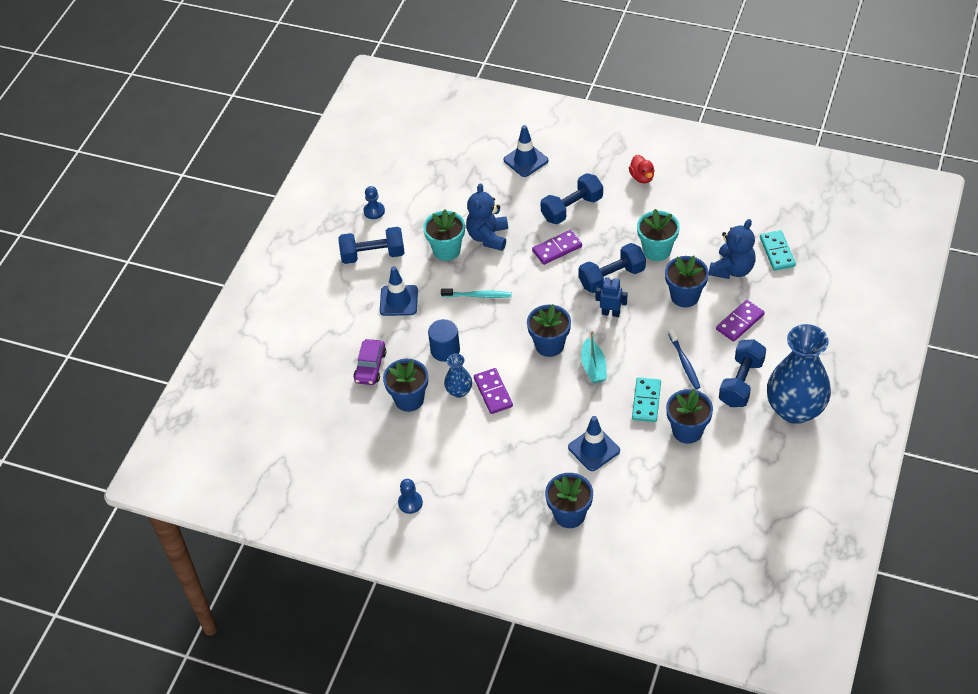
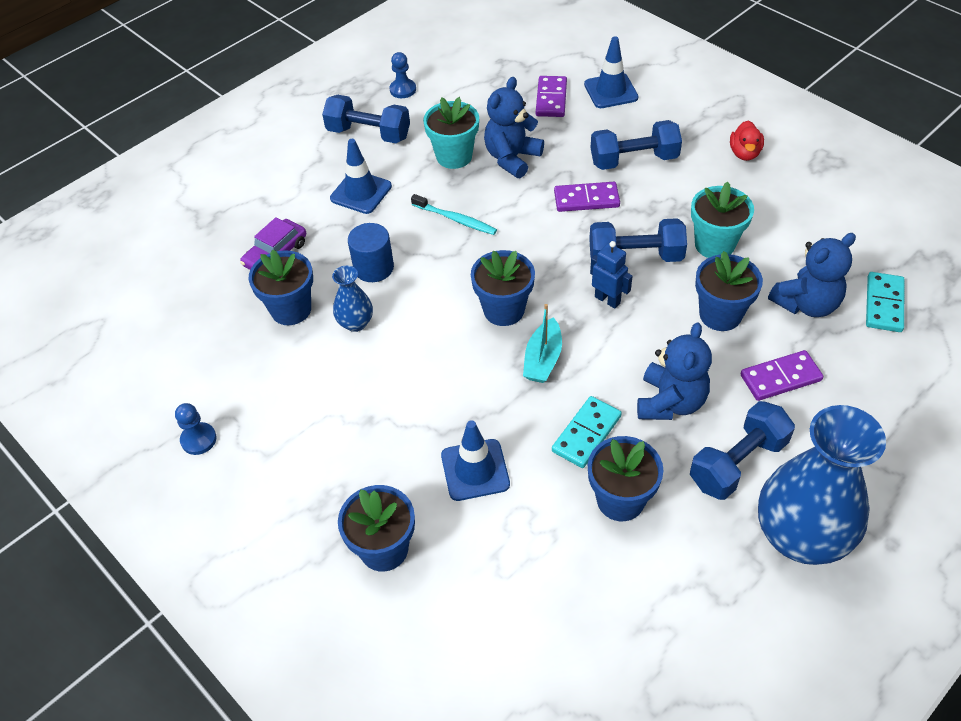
camera: 25 degrees right, 0 degrees up
(493, 392) = (395, 341): purple domino -> purple domino (551, 99)
(684, 362) = (670, 402): blue toothbrush -> blue teddy bear

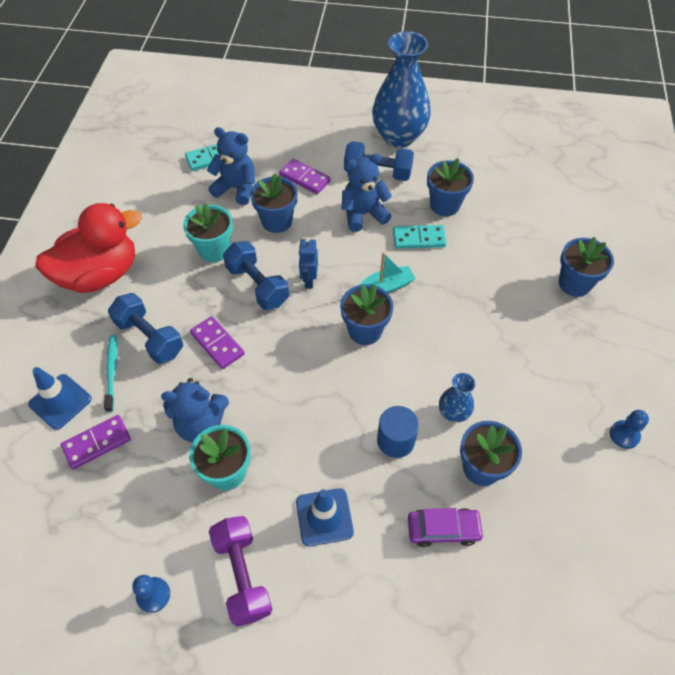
camera: 130 degrees left, 5 degrees up
(368, 134) = (243, 575): blue dumbbell -> purple dumbbell
(455, 219) = (302, 418): turquoise toothbrush -> turquoise toothbrush (112, 371)
(475, 470) = (490, 273): blue traffic cone -> none
(744, 153) = (100, 274): red duck -> red duck, size x2.39

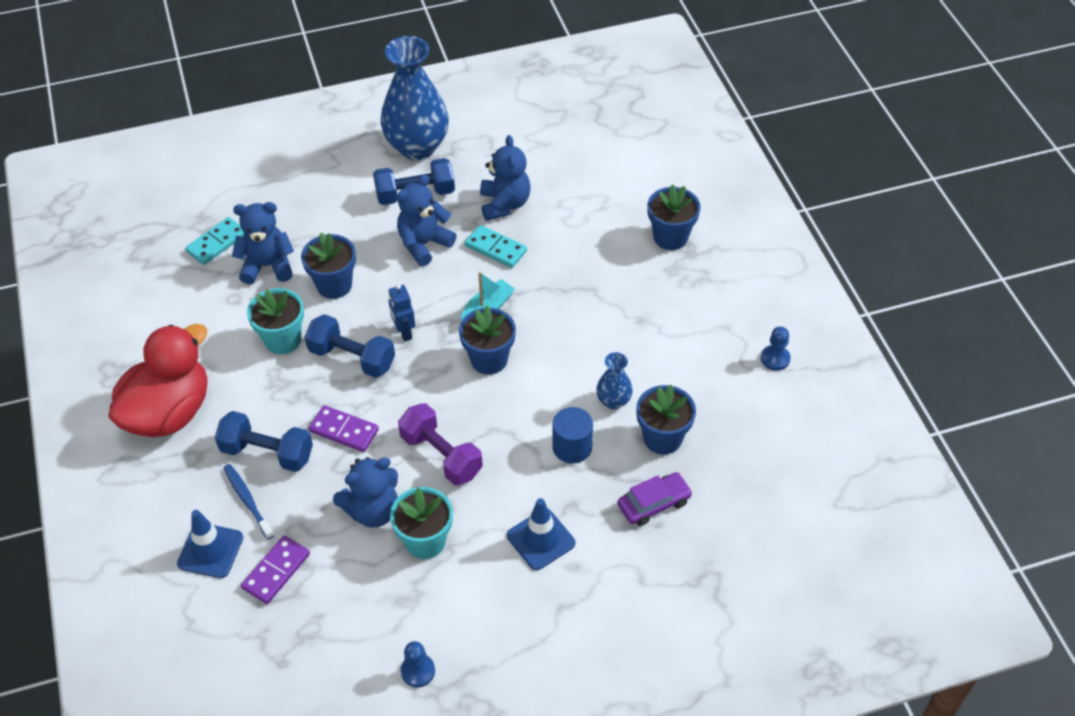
camera: 25 degrees left, 5 degrees down
(112, 371) = (247, 500): turquoise toothbrush -> blue toothbrush
(243, 575) = (492, 618): purple dumbbell -> purple dumbbell (441, 455)
(304, 178) = (338, 228): purple domino -> none
(419, 239) = (495, 248): turquoise domino -> turquoise domino turned 60 degrees clockwise
(444, 205) = (504, 204): blue flower pot -> blue teddy bear

